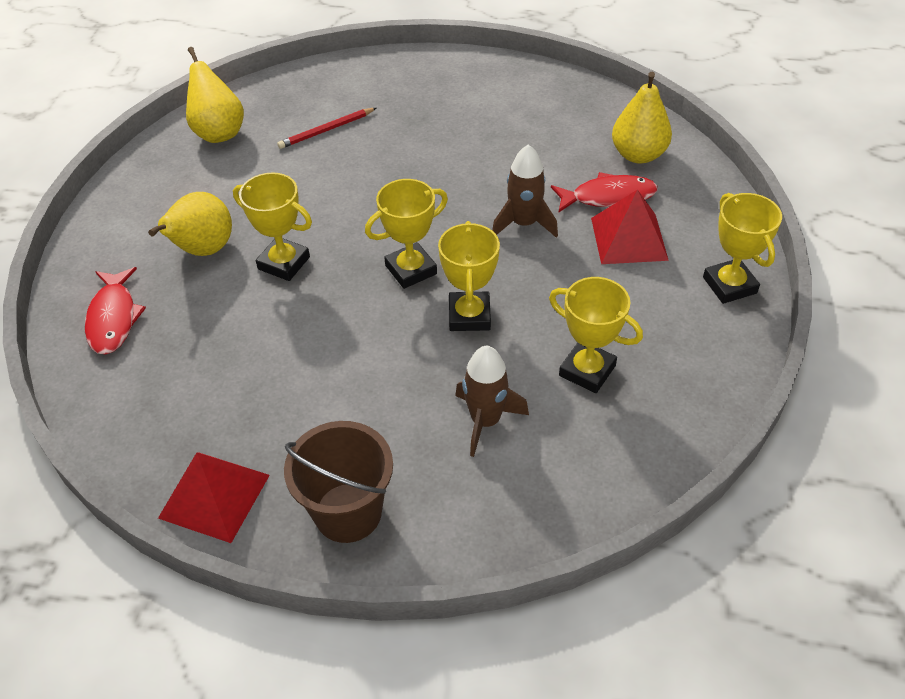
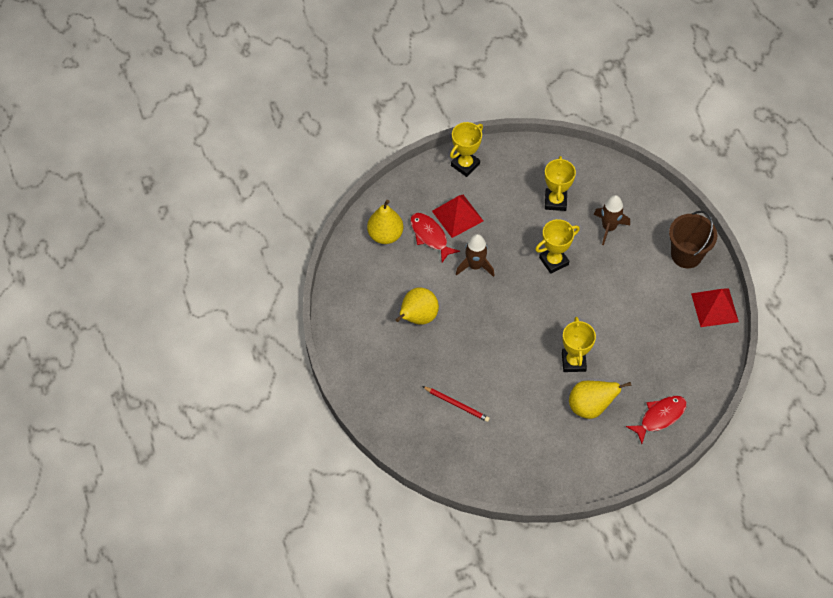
camera: 120 degrees left, 10 degrees up
(219, 132) = (494, 465): yellow pear -> yellow pear (417, 317)
(411, 270) = (540, 301): yellow trophy -> none

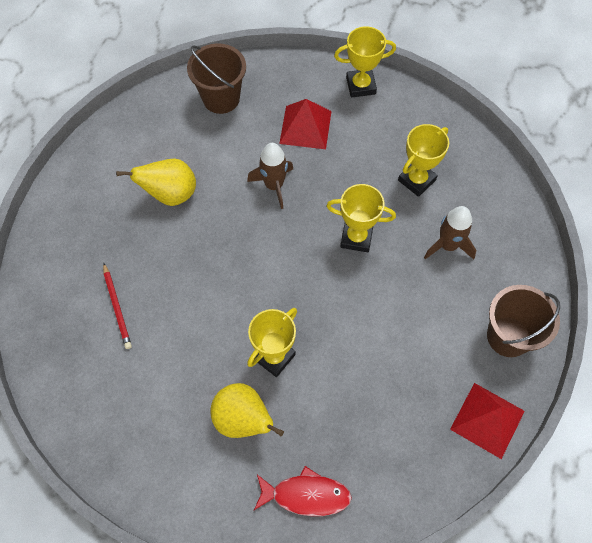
camera: 40 degrees right, 5 degrees up
(385, 235) = (221, 98): yellow pear -> brown bucket
(430, 236) = (260, 128): red fish -> none

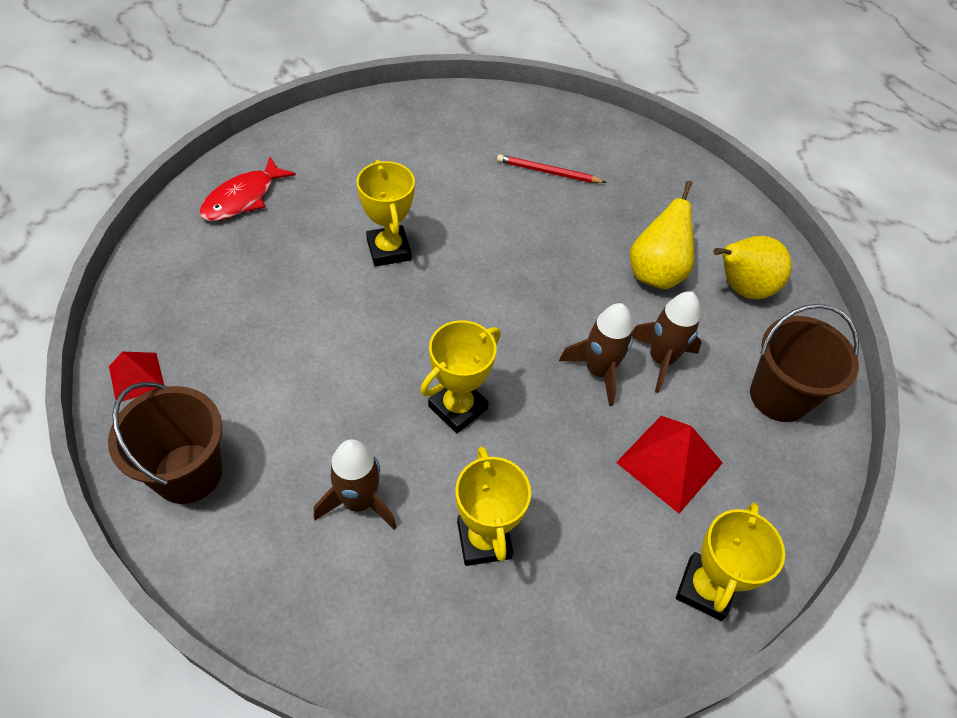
camera: 120 degrees right, 10 degrees down
(240, 160) = (661, 359): none -> brown rocket
(243, 419) = (352, 196): yellow pear -> yellow pear (741, 288)
(487, 420) = (136, 377): red pyramid -> red pyramid, size x0.62

